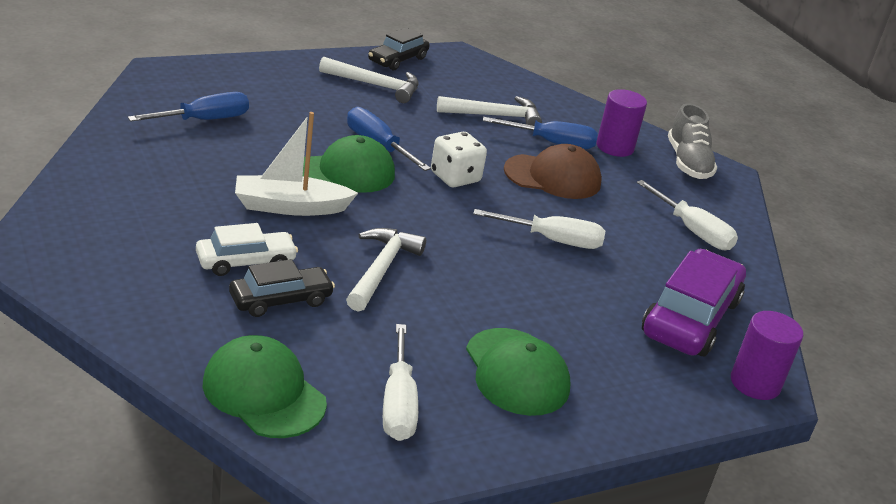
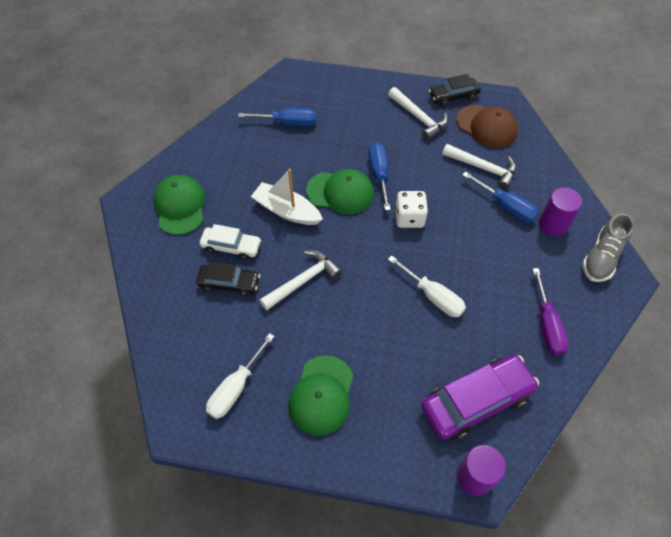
camera: 40 degrees right, 25 degrees up
(264, 393) = (173, 348): green cap -> green cap (180, 206)
(553, 177) = (480, 239): brown cap -> brown cap (486, 126)
(692, 231) = (547, 325): white screwdriver -> purple screwdriver

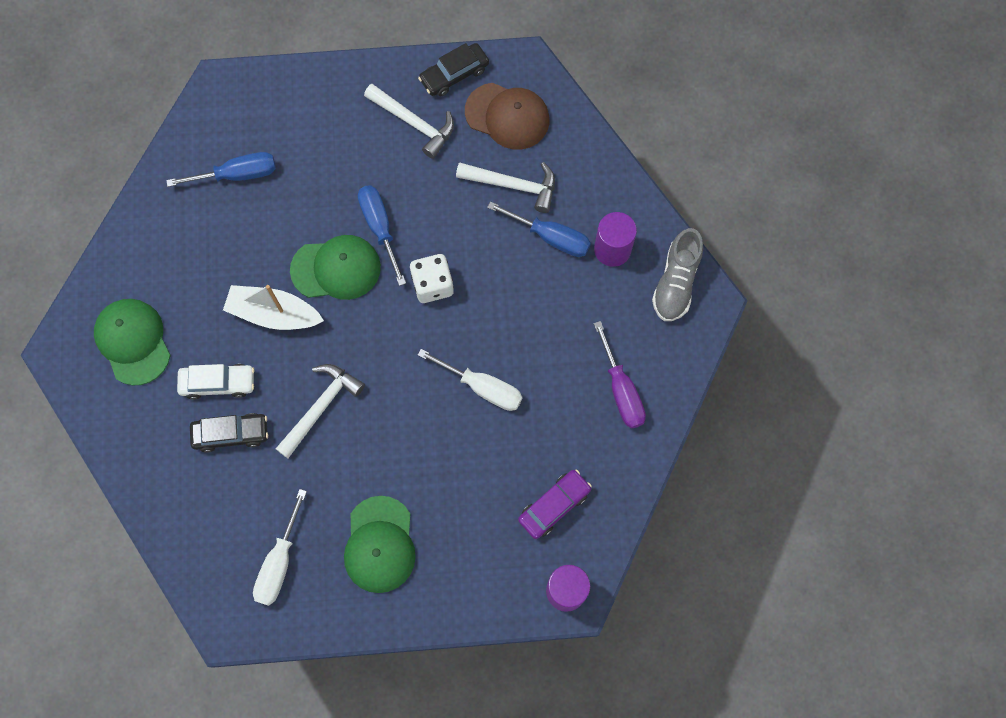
camera: 15 degrees left, 15 degrees up
(476, 401) = (554, 506): purple car -> purple car, size x0.59

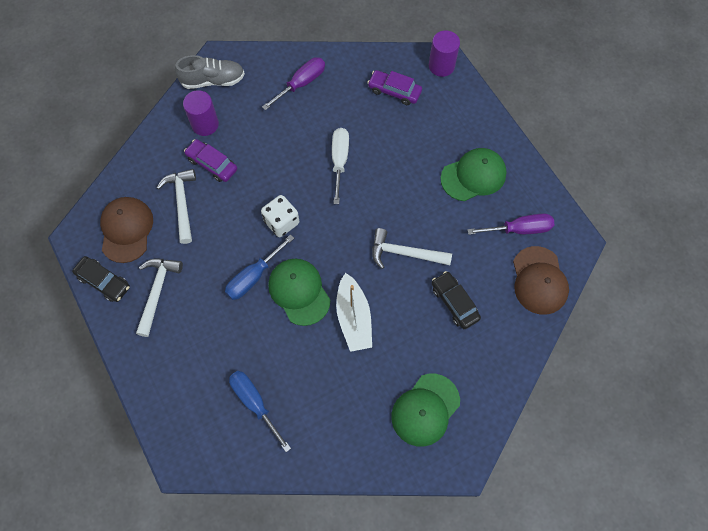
camera: 115 degrees left, 5 degrees down
(203, 549) = (539, 280): none -> brown cap
(218, 383) = (424, 330): white car -> none
(279, 562) = (519, 229): white screwdriver -> purple screwdriver
(550, 237) = (212, 164): blue screwdriver -> purple car

